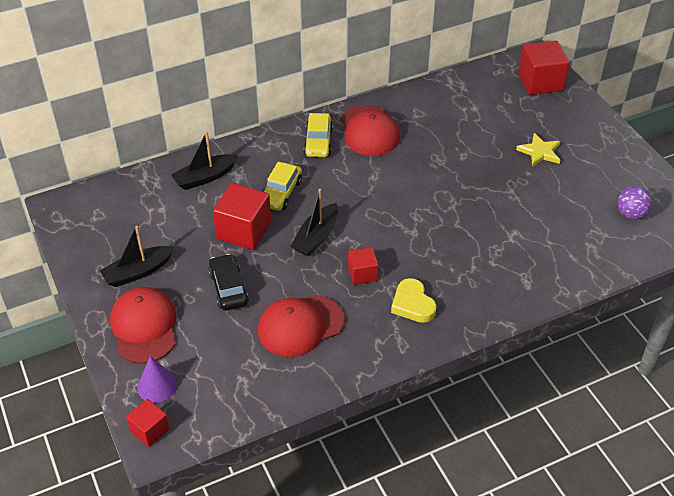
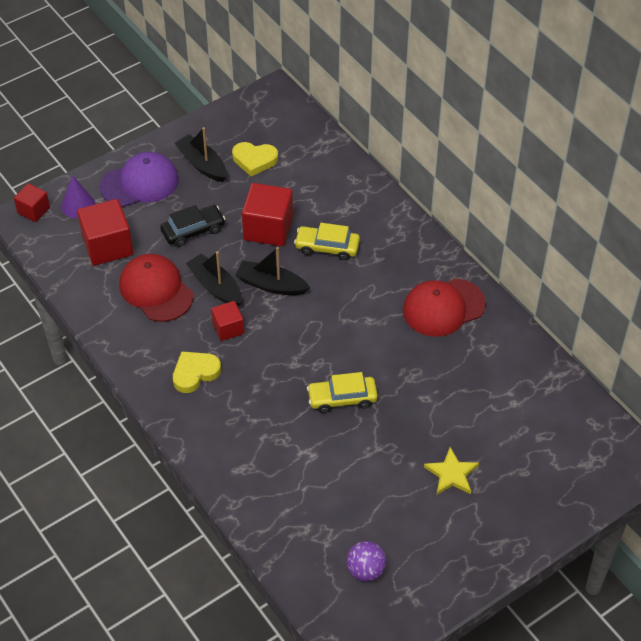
camera: 80 degrees right, 5 degrees up
(144, 327) = (139, 183): red cap -> purple cap
(148, 231) = (254, 160): none -> yellow heart
(205, 177) = (335, 185): black boat -> black boat (215, 286)
(318, 142) = (412, 266): yellow car -> yellow car (342, 398)
(540, 82) = (587, 470): red cube -> red cube (107, 246)

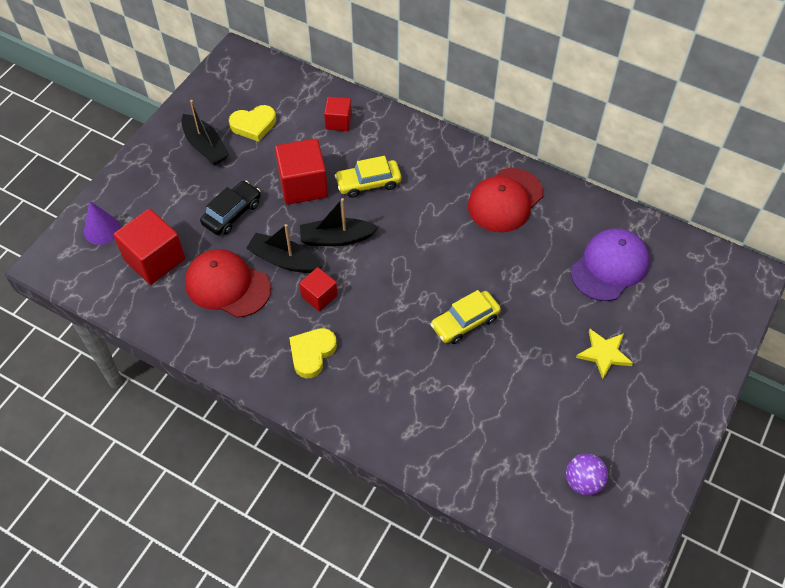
camera: 25 degrees left, 5 degrees up
(33, 210) = (58, 251): red cube -> red cube (338, 122)
(139, 183) = (153, 185): purple cap -> purple cap (609, 266)
(202, 164) = (205, 146): black boat -> black boat turned 150 degrees counterclockwise

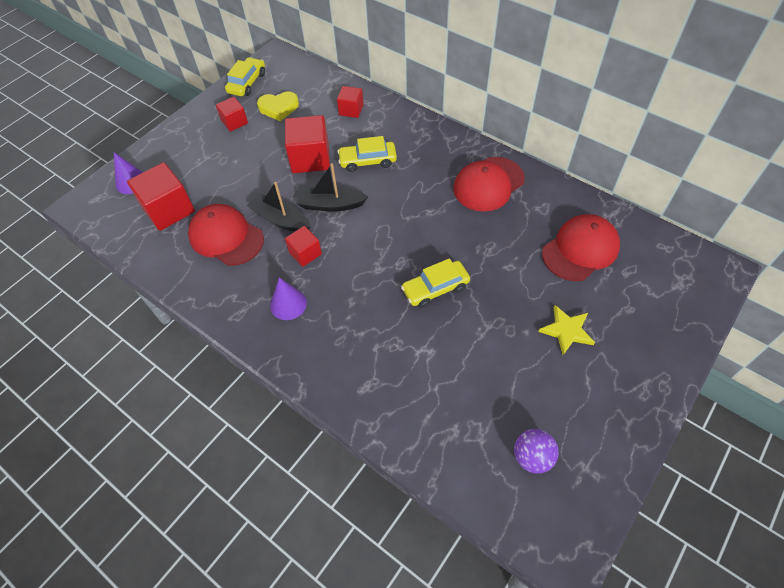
camera: 10 degrees right, 0 degrees up
(205, 146) = (234, 122): black boat -> red cube
(209, 95) = (247, 83): none -> yellow car
(232, 213) = (244, 177): black car -> none
(312, 353) = (288, 304): yellow heart -> purple cone
(609, 266) = (580, 250): purple cap -> red cap

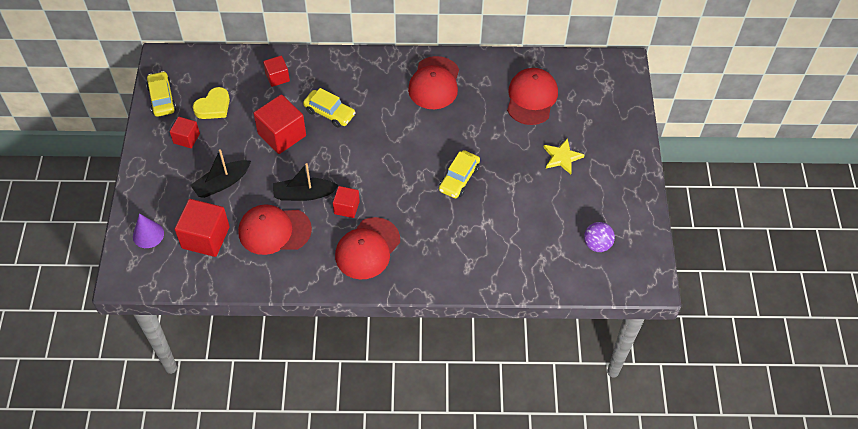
camera: 40 degrees left, 0 degrees up
(288, 304) = (367, 248): purple cone -> red cap
(330, 205) = (332, 162): black boat -> black boat (222, 183)
(367, 161) = (329, 113): yellow car -> yellow car turned 105 degrees counterclockwise

